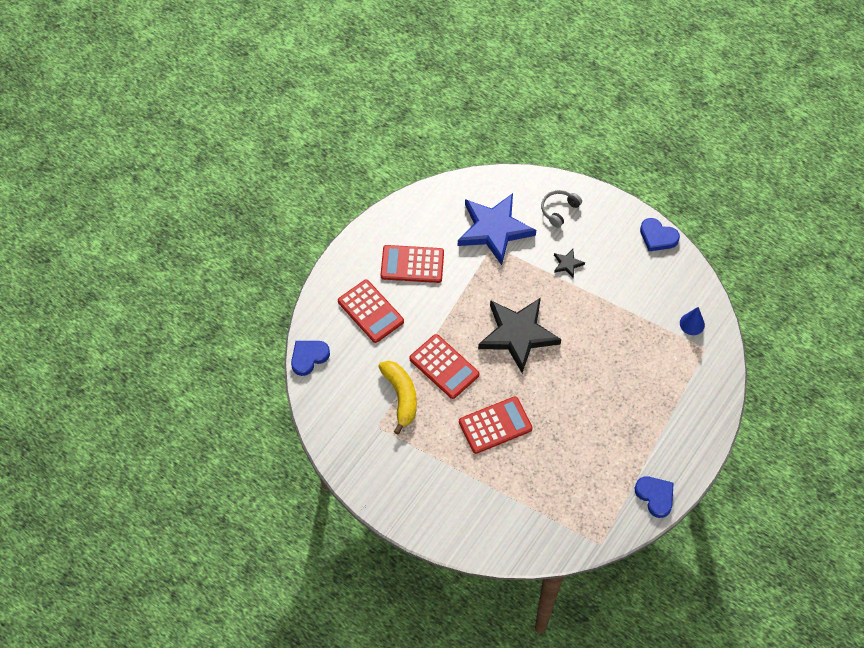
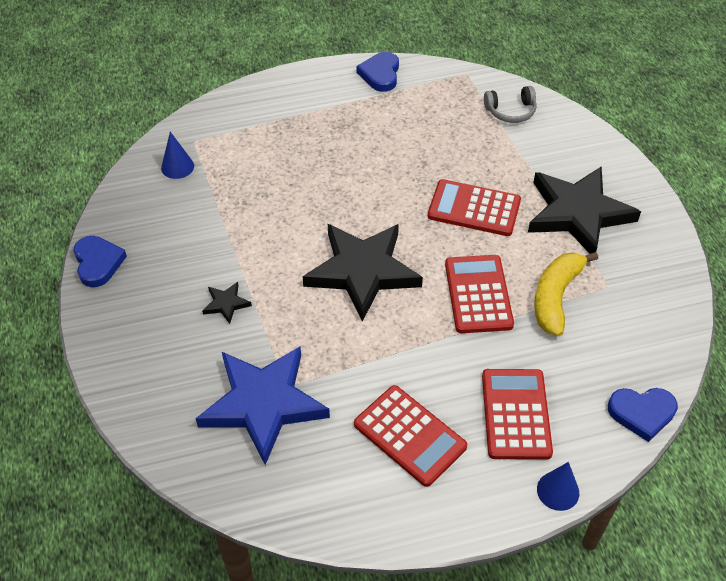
camera: 140 degrees left, 10 degrees down
(323, 288) = (558, 491): none -> blue cone
(432, 469) = (577, 213): none -> black star
(559, 210) = (161, 370): grey headphones -> grey headphones (511, 111)

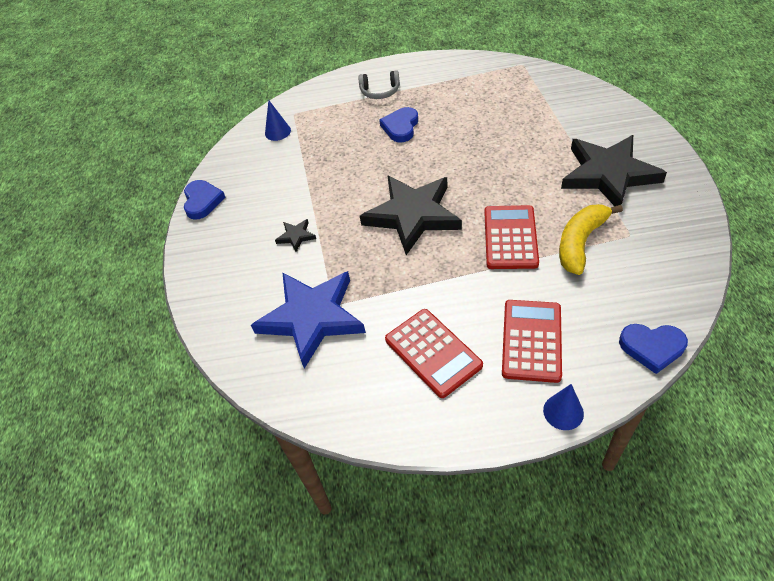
camera: 15 degrees right, 0 degrees up
(380, 74) = (451, 65): blue heart -> blue heart (400, 127)
(474, 208) = (516, 168): red calculator -> none
(511, 111) = (557, 93): grey headphones -> grey headphones (380, 91)

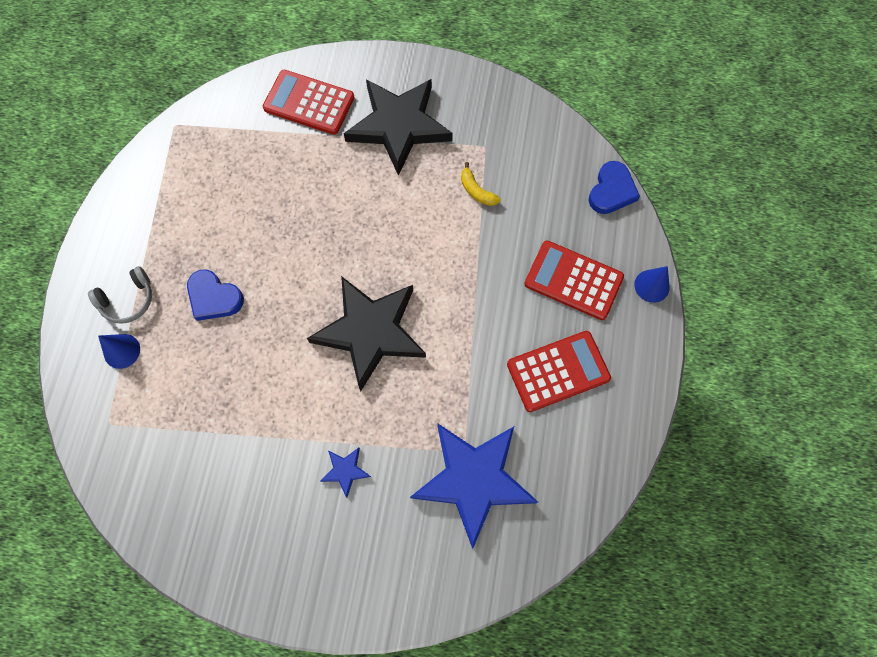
camera: 80 degrees left, 20 degrees up
(202, 201) = (226, 582): blue heart -> none
(277, 132) = (136, 453): blue cone -> blue cone (122, 351)
(296, 236) = (345, 471): black star -> blue star
(380, 91) = (128, 300): grey headphones -> grey headphones turned 45 degrees clockwise
(510, 237) = (444, 248): red calculator -> red calculator (309, 103)
(580, 243) = (477, 191): yellow banana -> yellow banana, size x0.53

